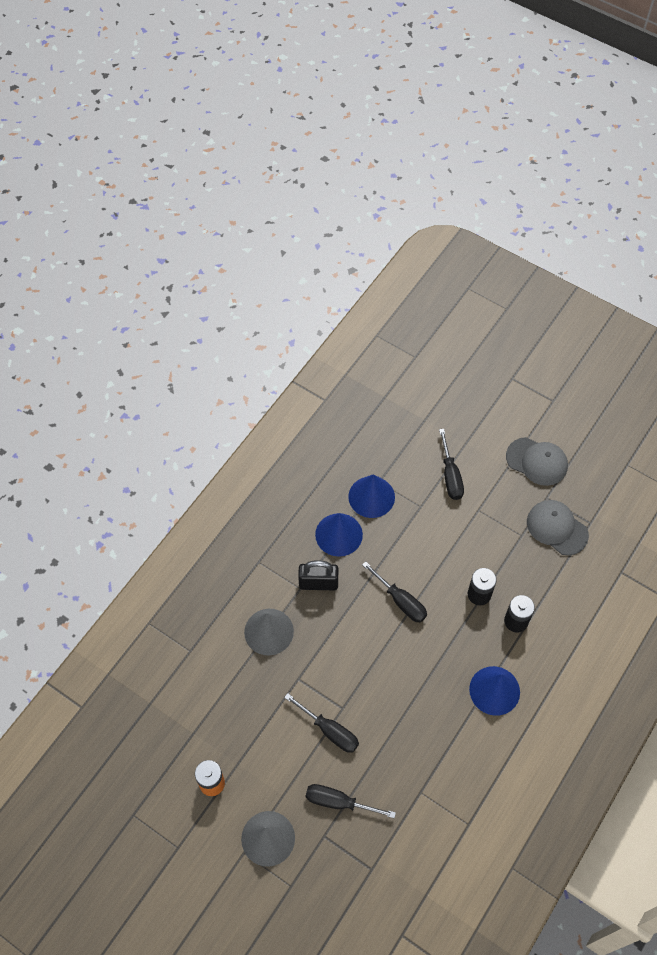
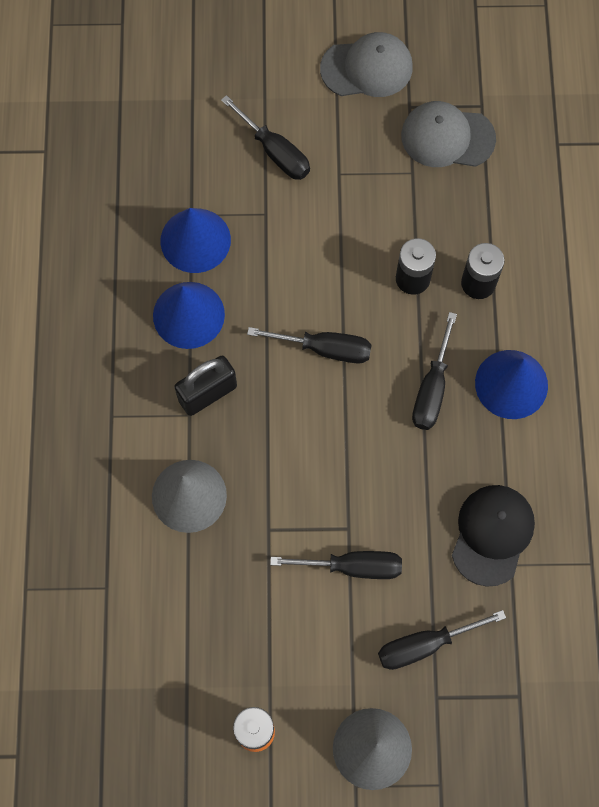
camera: 35 degrees left, 10 degrees up
(422, 767) = (492, 534): none -> black cap
(446, 662) = (432, 388): none -> black screwdriver

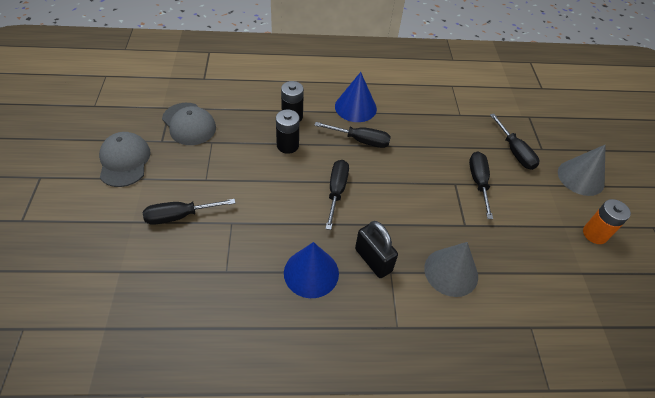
camera: 95 degrees left, 20 degrees down
(195, 240) = (248, 268): blue cone -> none
(274, 151) = (180, 216): black screwdriver -> black screwdriver turned 150 degrees counterclockwise
(447, 137) = (189, 124): grey cap -> grey cap turned 45 degrees counterclockwise
(492, 534) = (445, 120): black cap -> none

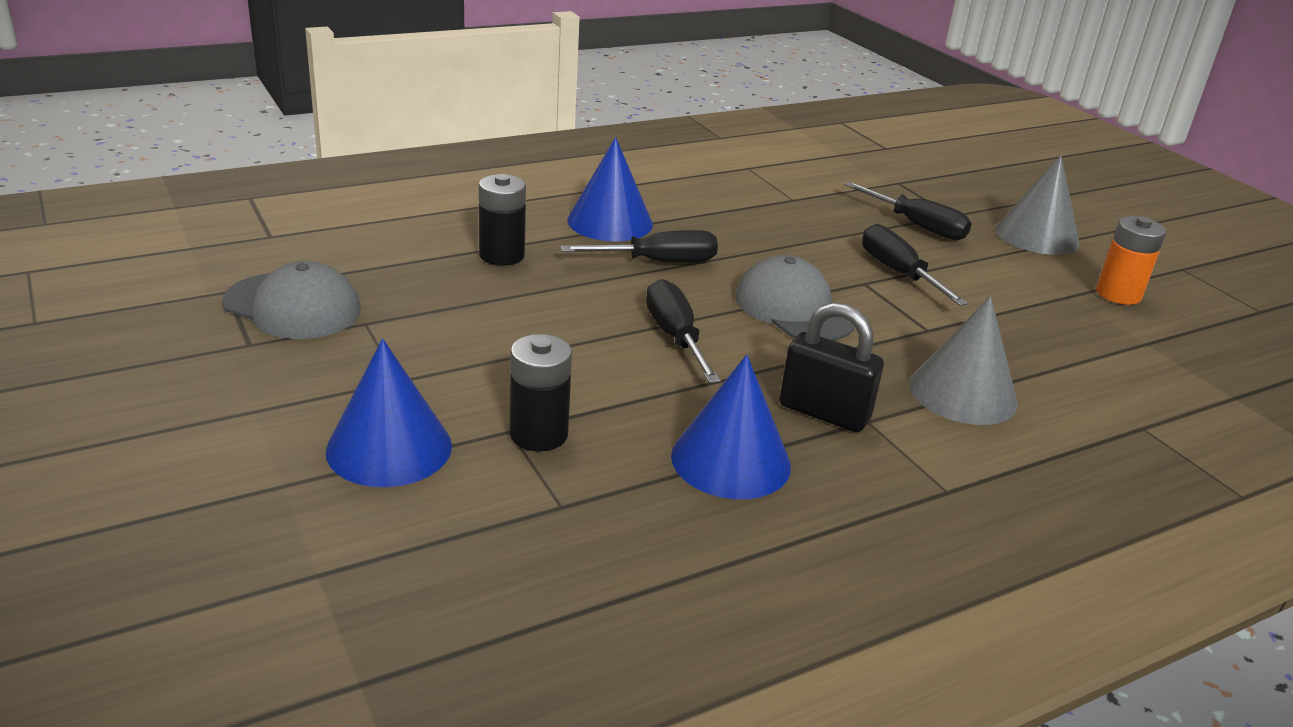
camera: 25 degrees left, 20 degrees down
(124, 161) = (184, 393): grey cap -> grey cap (794, 308)
(180, 216) = (389, 448): black screwdriver -> blue cone
(287, 145) = (528, 296): black battery -> black battery (539, 434)

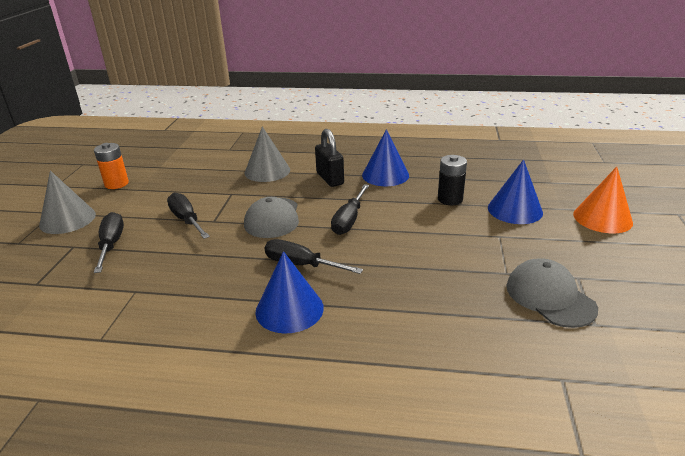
camera: 140 degrees left, 0 degrees up
(187, 482) = (602, 218): none -> orange cone
(502, 255) = (393, 300): black battery -> none
(899, 273) = (187, 220): black screwdriver -> black screwdriver turned 135 degrees clockwise

